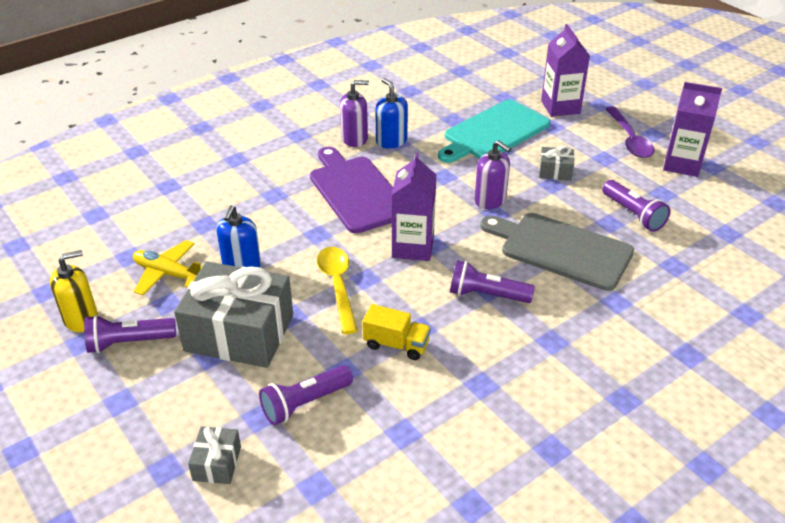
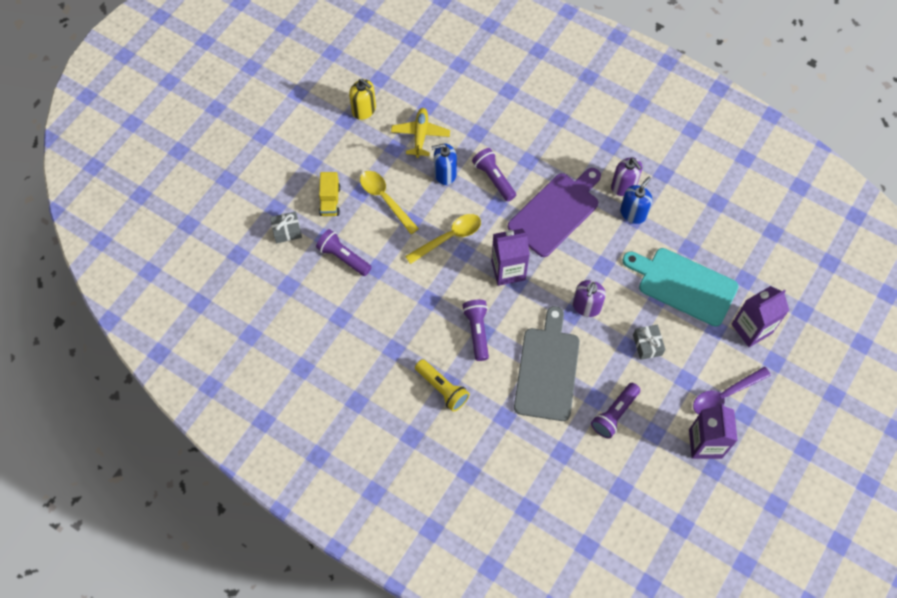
camera: 70 degrees right, 25 degrees up
(129, 343) = (355, 145): purple flashlight -> purple flashlight (494, 179)
(239, 333) = (385, 199): grey gift -> yellow spoon
(396, 344) = (409, 290): yellow truck -> yellow truck (330, 201)
(558, 349) = (442, 388): none -> yellow flashlight

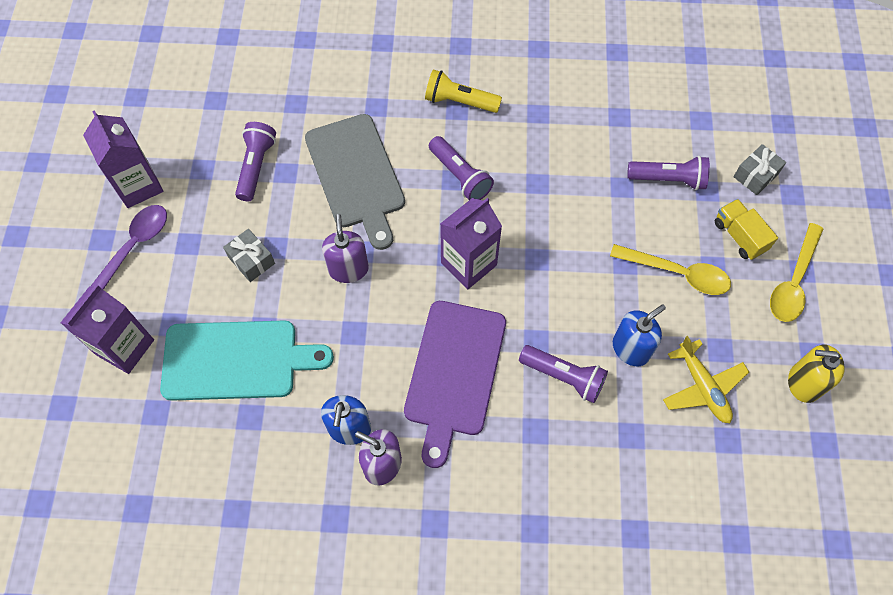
camera: 150 degrees right, 0 degrees up
(449, 237) = (565, 267): yellow spoon -> yellow spoon (793, 282)

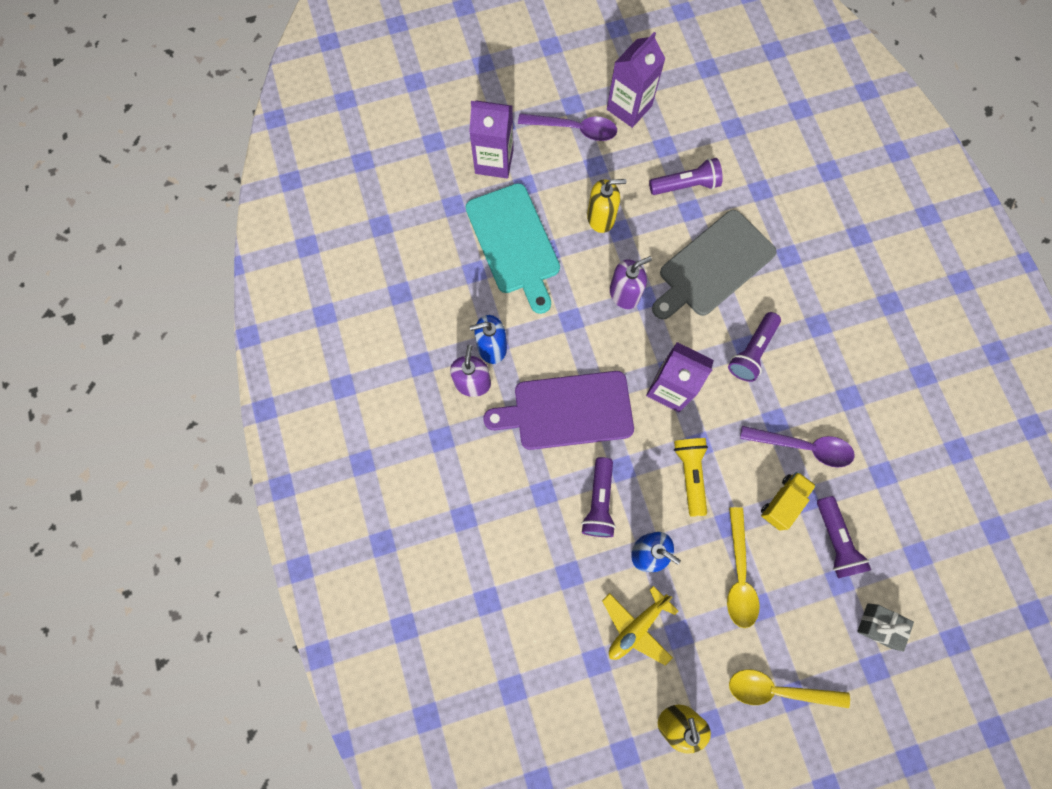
camera: 70 degrees right, 10 degrees up
(251, 260) = (601, 218): grey gift -> yellow soap dispenser
(459, 102) = (828, 324): yellow flashlight -> yellow flashlight (690, 474)
(571, 170) = (803, 447): none -> purple spoon
(739, 236) = (803, 625): yellow truck -> yellow truck (782, 502)

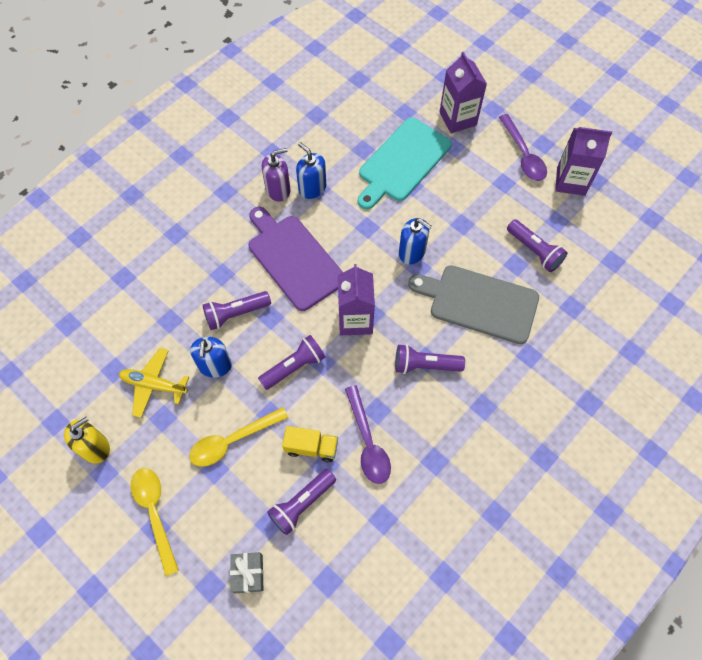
camera: 60 degrees right, 10 degrees down
(601, 218) = (463, 207): yellow soap dispenser -> none
(624, 294) = (412, 252): purple soap dispenser -> blue soap dispenser
(690, 474) = (294, 367): yellow flashlight -> purple flashlight

